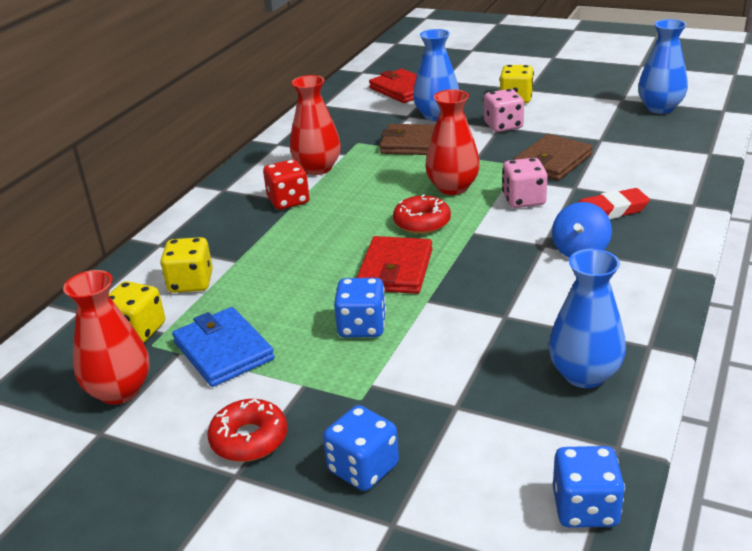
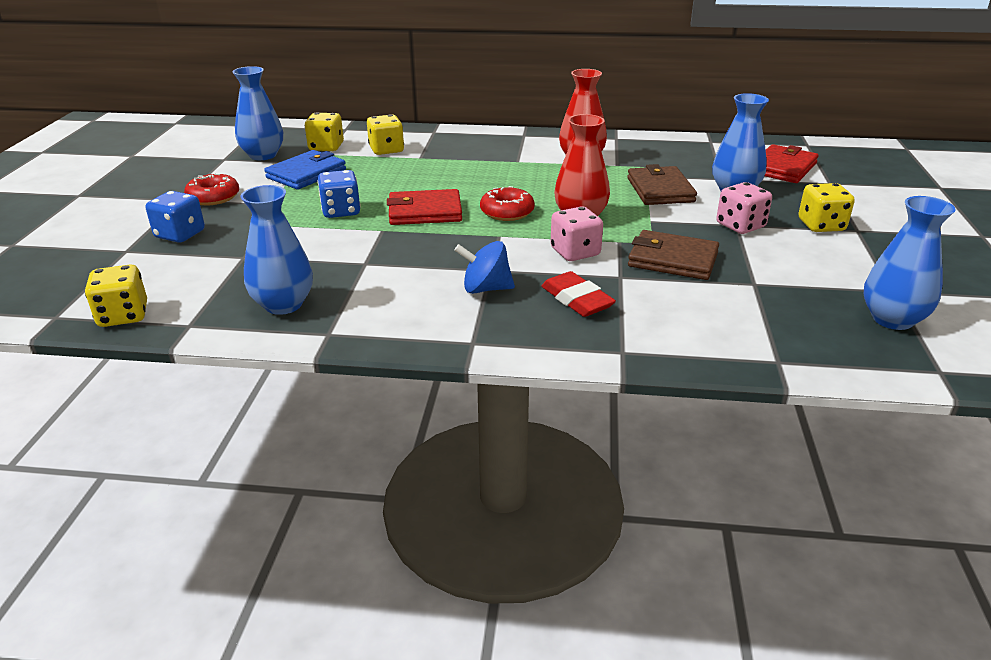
camera: 70 degrees right, 0 degrees up
(120, 391) = (263, 155): red vase -> blue vase
(288, 201) = (517, 158): red dice -> none
(585, 508) = (123, 315): blue dice -> yellow dice

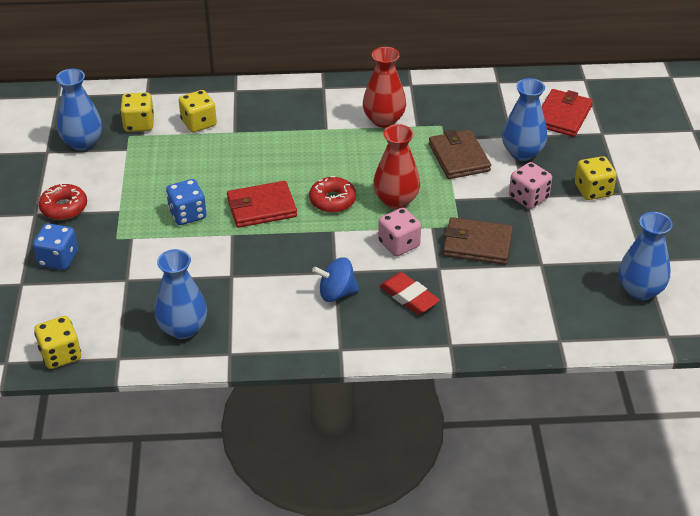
camera: 10 degrees left, 10 degrees up
(306, 174) = (136, 166): blue wallet -> none

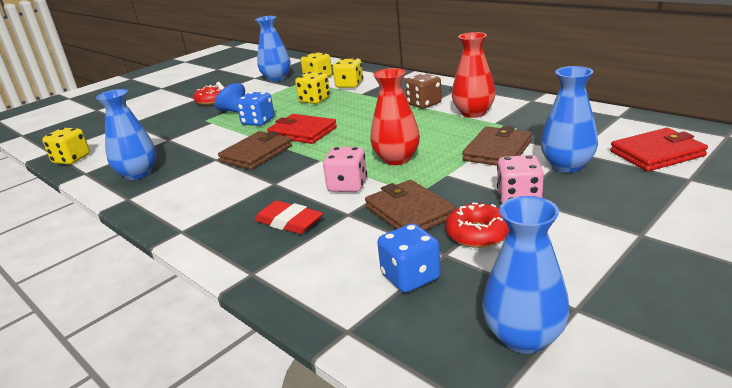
camera: 50 degrees right, 15 degrees down
(58, 259) = (164, 119): blue dice -> blue dice (410, 277)
(262, 251) = (256, 154): none -> brown wallet
(322, 124) = (424, 104): none -> brown dice
(332, 200) = (352, 143): red donut -> red donut (478, 234)
(336, 293) = (249, 196): blue spinning top -> blue spinning top (233, 111)
(409, 297) = (289, 222): red eraser -> red eraser turned 60 degrees counterclockwise
(593, 190) = (605, 219): yellow dice -> yellow dice (314, 100)

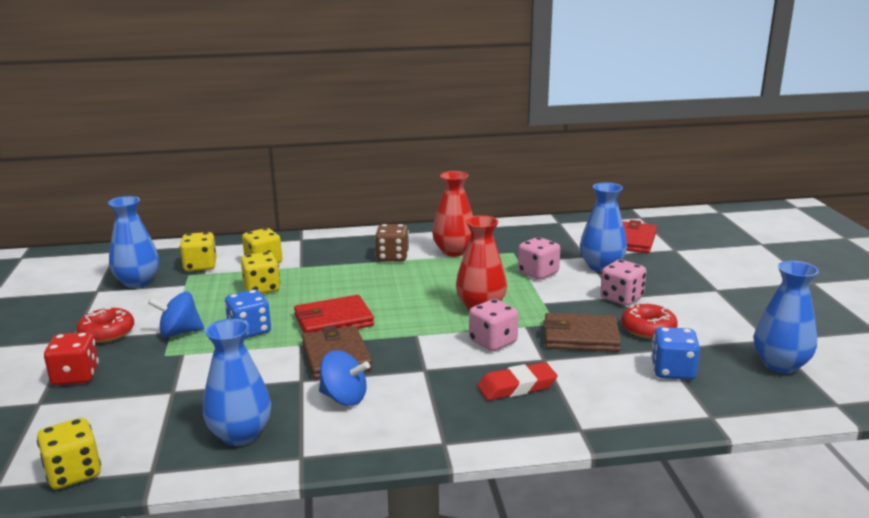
camera: 55 degrees left, 5 degrees down
(161, 116) = (76, 376): none -> red dice
(207, 178) = (344, 398): none -> blue spinning top
(497, 151) = (538, 273): brown wallet -> pink dice

